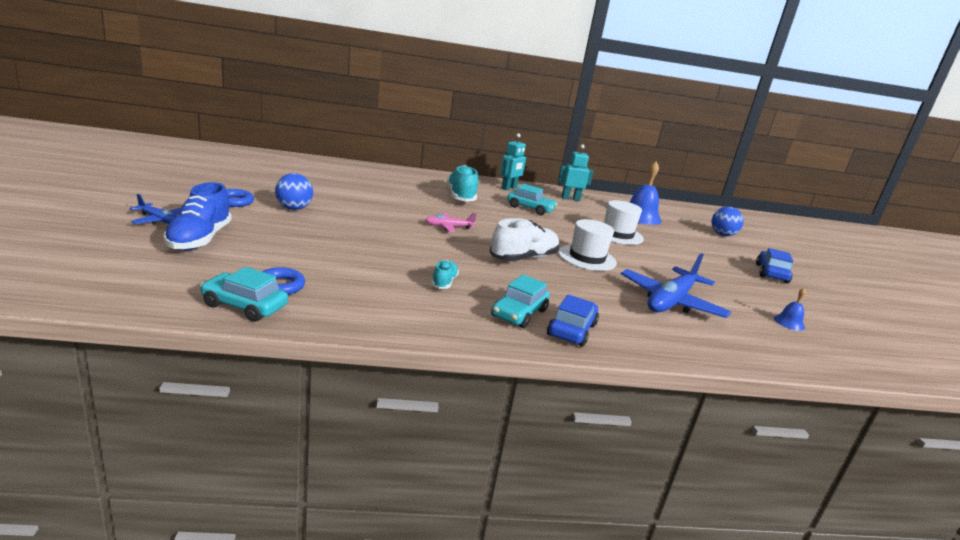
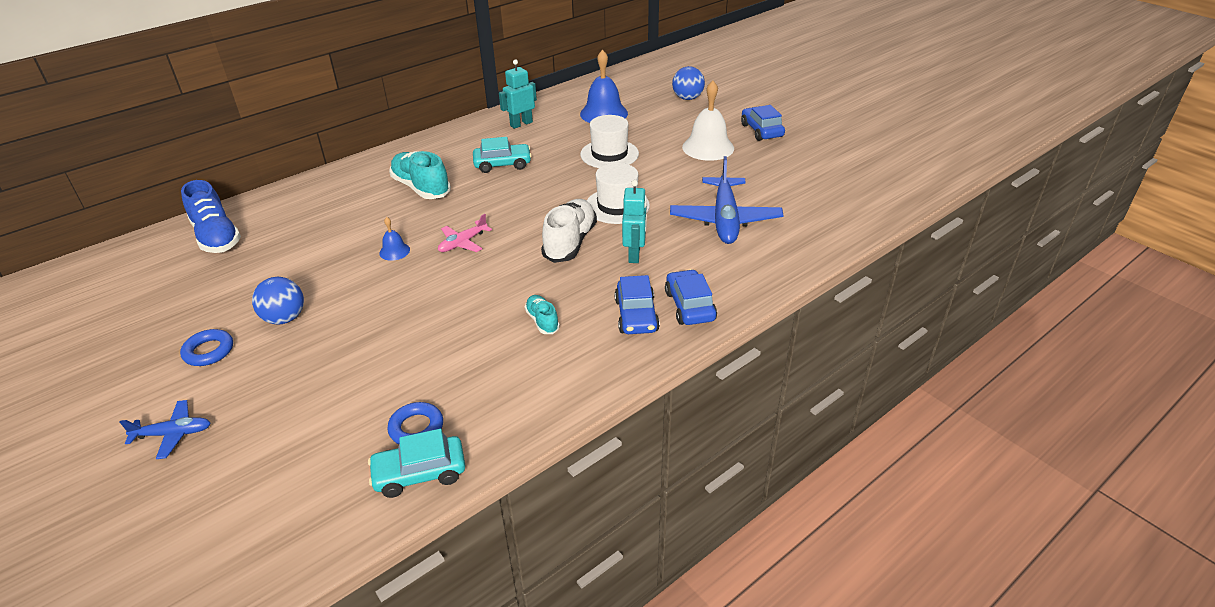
camera: 30 degrees left, 15 degrees up
(199, 239) = (256, 428): blue shoe -> blue shoe (217, 237)
(509, 188) = (450, 143): turquoise robot -> turquoise robot (634, 255)
(519, 313) = (636, 315): turquoise car -> blue car
(707, 262) = (708, 147): none -> white bell
(789, 322) = (817, 187): blue bell -> blue bell (394, 251)

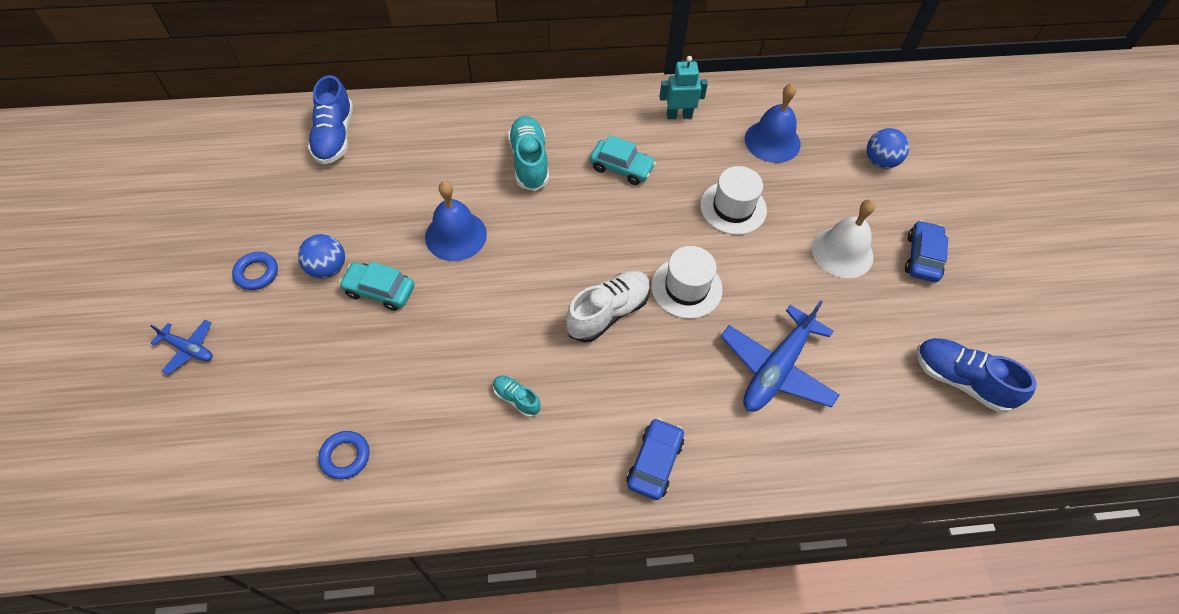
camera: 30 degrees right, 20 degrees up
(394, 251) = (456, 235): blue bell -> blue bell, size x2.04
(420, 473) = (319, 506): turquoise car -> turquoise car (379, 290)
(463, 243) = (517, 258): pink plane -> none
(542, 321) = (516, 399): turquoise shoe -> turquoise shoe turned 60 degrees counterclockwise
(634, 255) = (654, 364): turquoise robot -> none
(636, 315) = (599, 444): blue car -> none
(846, 176) = (961, 380): none -> blue shoe

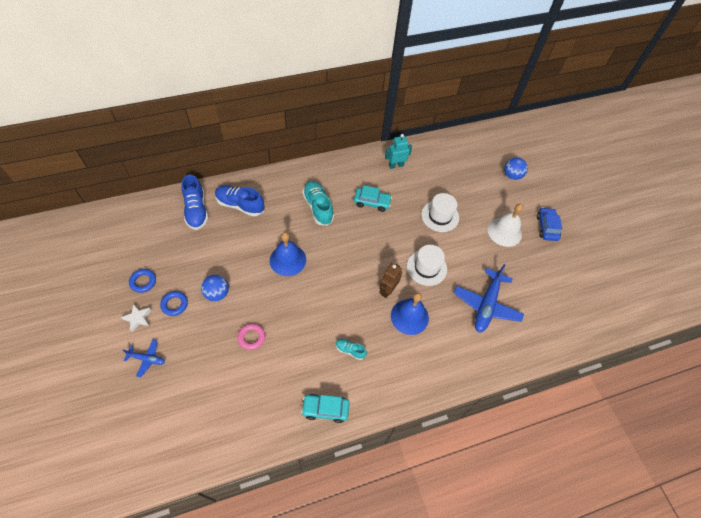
camera: 15 degrees left, 0 degrees up
(195, 284) = (138, 318): none -> white star
(345, 456) = (262, 404): blue ring -> blue ring (143, 282)
(361, 347) = (251, 337): none -> pink ring
(379, 290) = (252, 301): turquoise car -> turquoise car (325, 409)
(608, 312) = (387, 290): white shoe -> brown robot
(655, 463) = (435, 371): blue car -> none
(772, 141) = (451, 173): blue bell -> blue bell (409, 316)
(961, 380) = (582, 293): blue shoe -> blue shoe (240, 205)

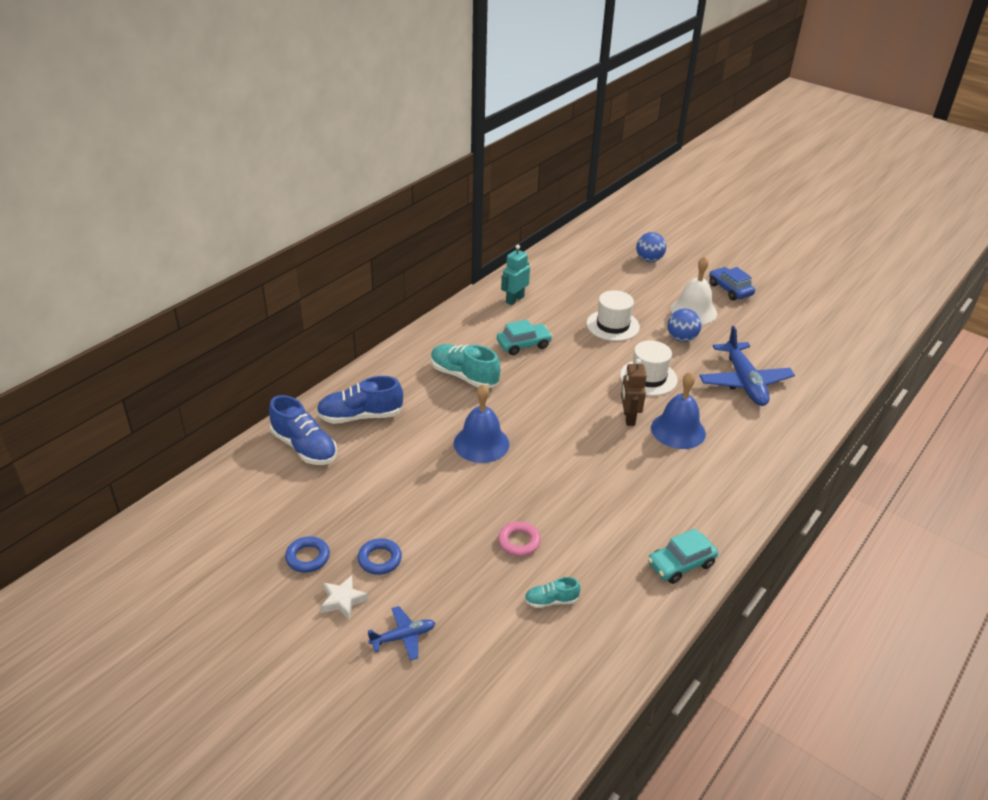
camera: 30 degrees left, 20 degrees down
(217, 293) = (426, 520): blue ball -> blue ball (681, 338)
(350, 350) = (648, 494): turquoise shoe -> turquoise shoe (551, 601)

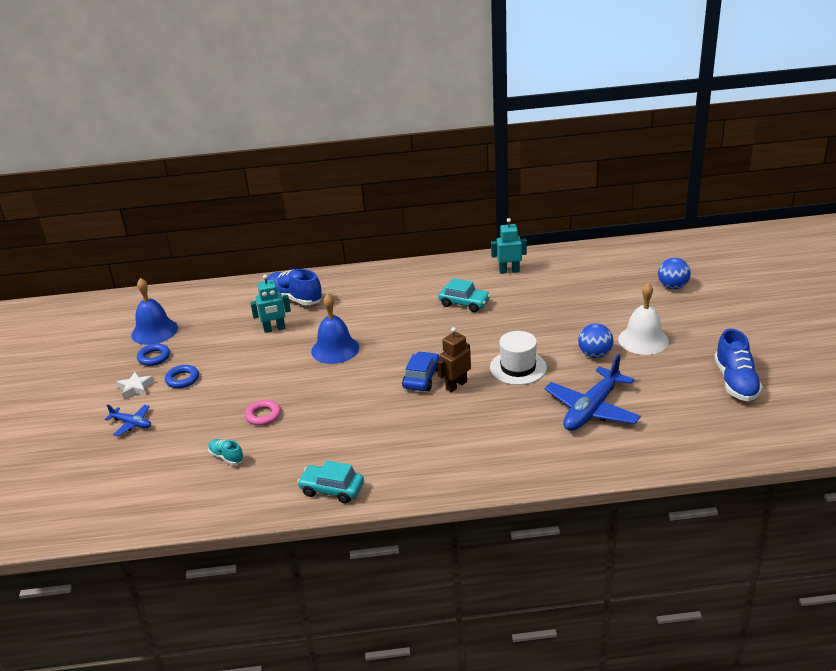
camera: 50 degrees right, 5 degrees down
(304, 447) = (240, 300): blue shoe -> blue shoe (736, 382)
(391, 456) = (274, 329): none -> turquoise robot
(464, 376) = (391, 304): turquoise shoe -> none
(612, 325) = (554, 320): white hat -> none
(678, 430) = (477, 412): blue bell -> blue bell (154, 331)
(730, 289) = (709, 339): blue car -> blue car (422, 378)

